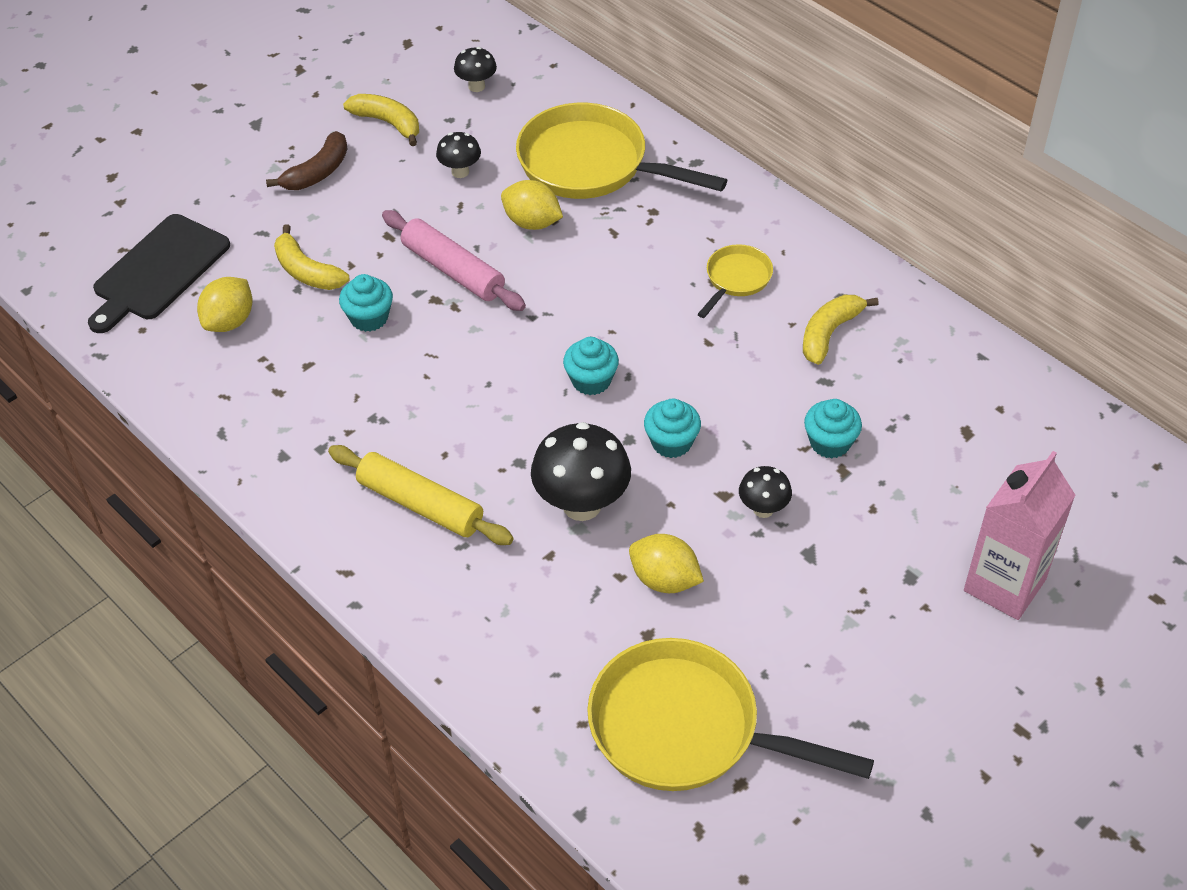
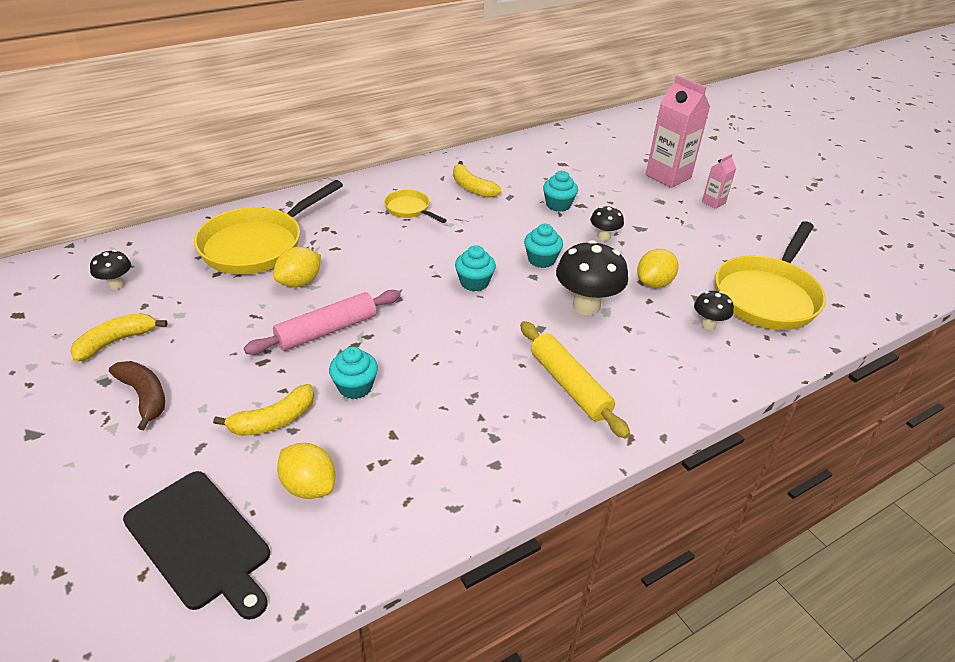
camera: 80 degrees left, 10 degrees down
(420, 504) = (569, 385): yellow rolling pin -> yellow rolling pin turned 75 degrees counterclockwise
(460, 172) = (214, 309): black mushroom -> black mushroom (708, 324)
(944, 656) = (713, 202): none -> pink carton

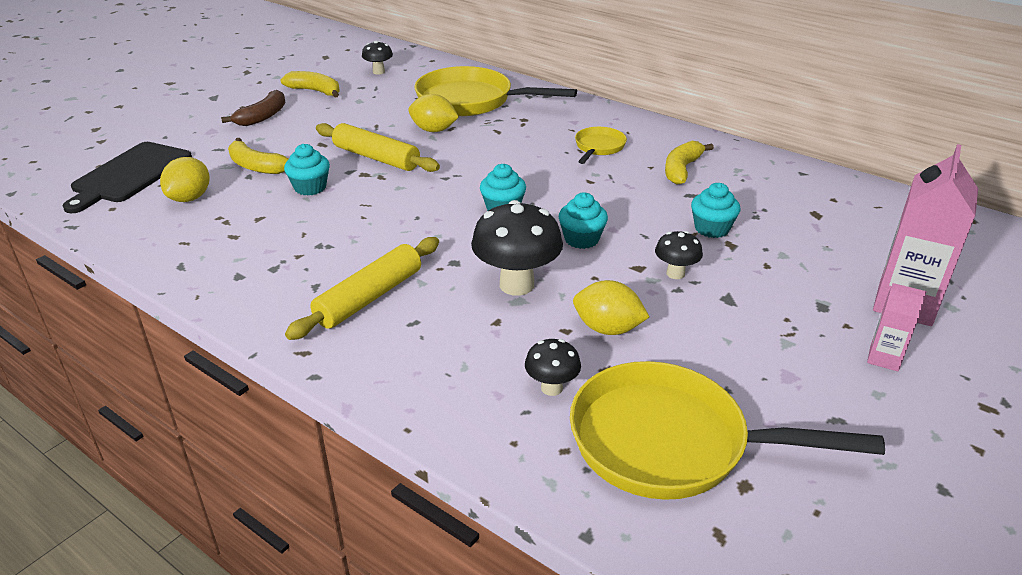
camera: 70 degrees right, 5 degrees down
(327, 330) = (376, 158): pink rolling pin -> yellow rolling pin

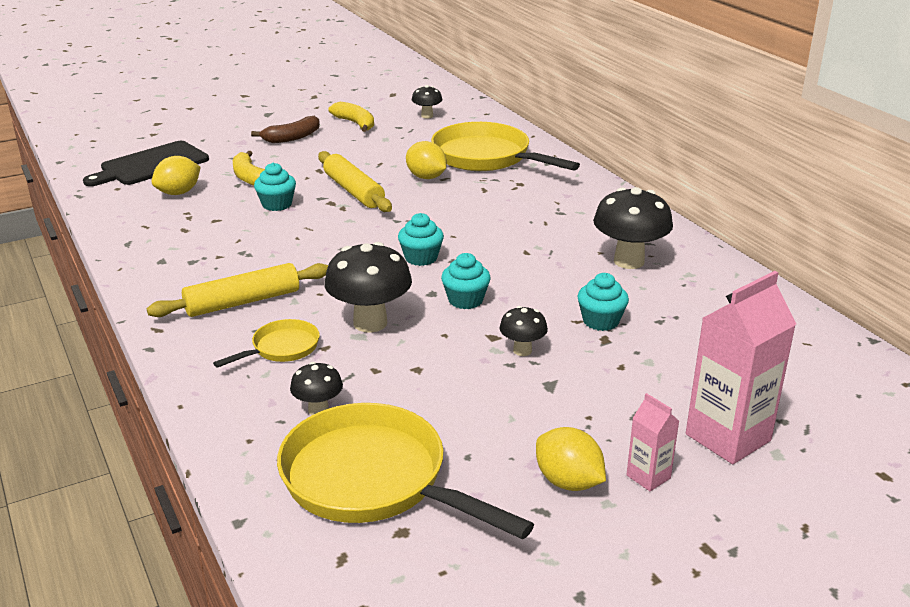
camera: 25 degrees right, 5 degrees down
(598, 147) = (566, 224): yellow pan -> yellow pan (282, 348)
(607, 329) = (412, 378): yellow lemon -> yellow lemon (568, 482)
(681, 169) = (629, 261): yellow banana -> black mushroom

